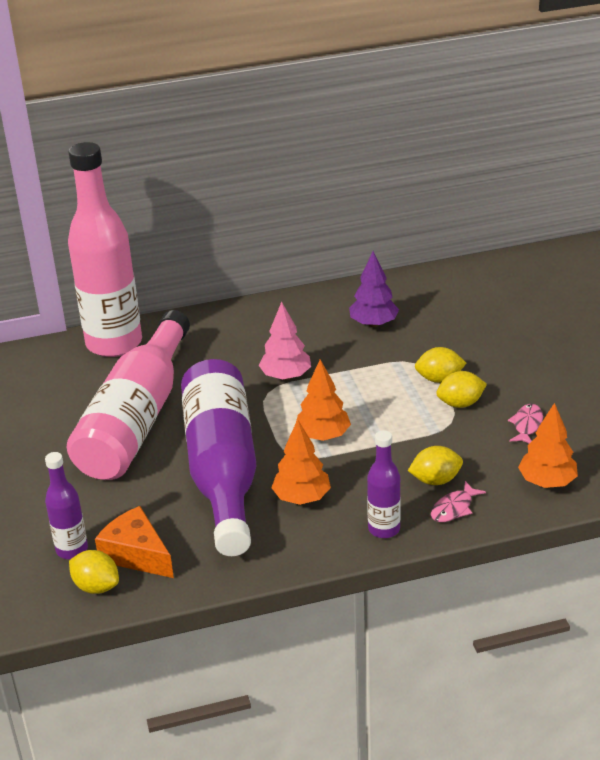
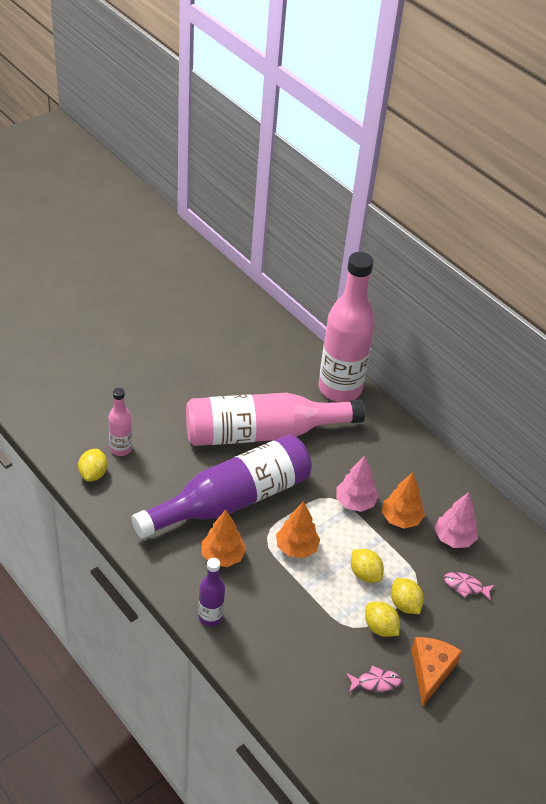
camera: 60 degrees right, 10 degrees up
(72, 550) = (121, 448): purple bottle -> pink bottle
(136, 554) = (129, 483): orange cheese -> orange cheese (430, 671)
(373, 324) = (454, 538): purple tree -> pink tree
(435, 480) = (278, 635): yellow lemon -> yellow lemon (365, 574)
(454, 508) = (252, 656): pink fish -> pink fish (465, 586)
(546, 482) = (310, 713): orange tree -> orange tree (400, 519)

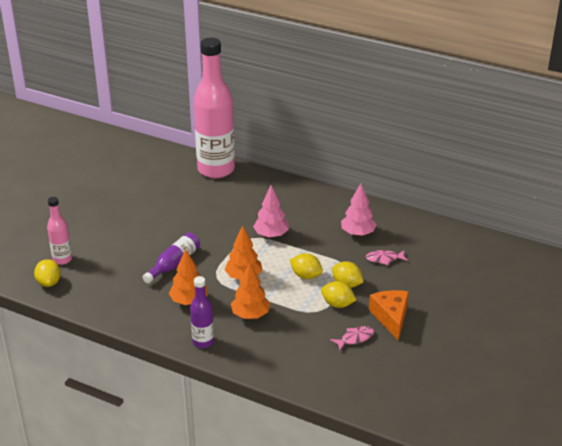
camera: 20 degrees left, 10 degrees down
(231, 500) = (174, 264): purple bottle -> purple bottle, size x0.46
(263, 433) = (173, 214): pink bottle -> none
(400, 519) = (311, 234): orange tree -> orange tree (250, 315)

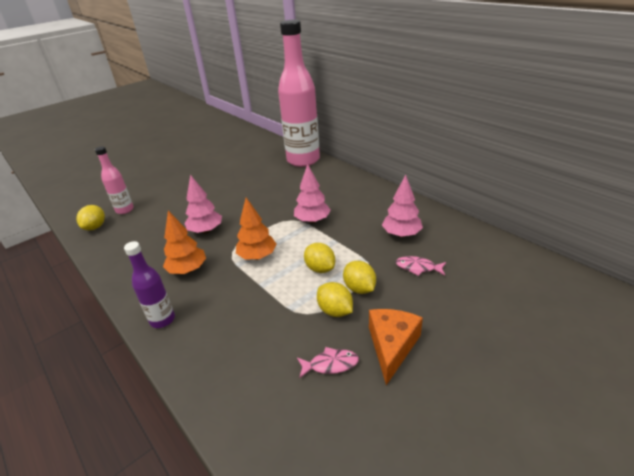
camera: 25 degrees right, 0 degrees up
(174, 264) = (206, 231): purple bottle -> pink tree
(250, 315) = (233, 300): orange tree -> none

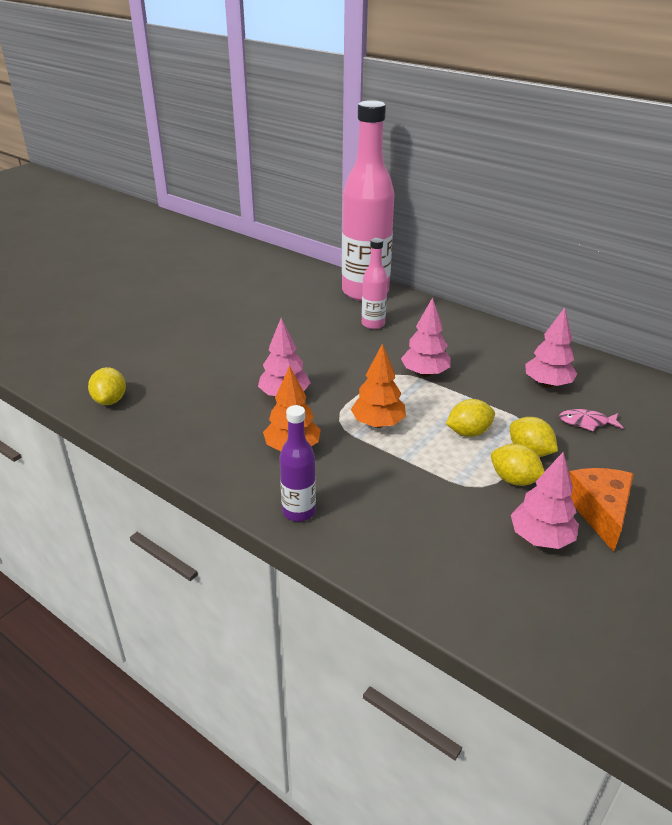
camera: 15 degrees left, 0 degrees up
(125, 210) = (139, 373): pink bottle -> pink bottle (373, 324)
(320, 268) = (468, 432): yellow lemon -> yellow lemon turned 60 degrees counterclockwise
(330, 364) = (540, 538): pink fish -> pink tree

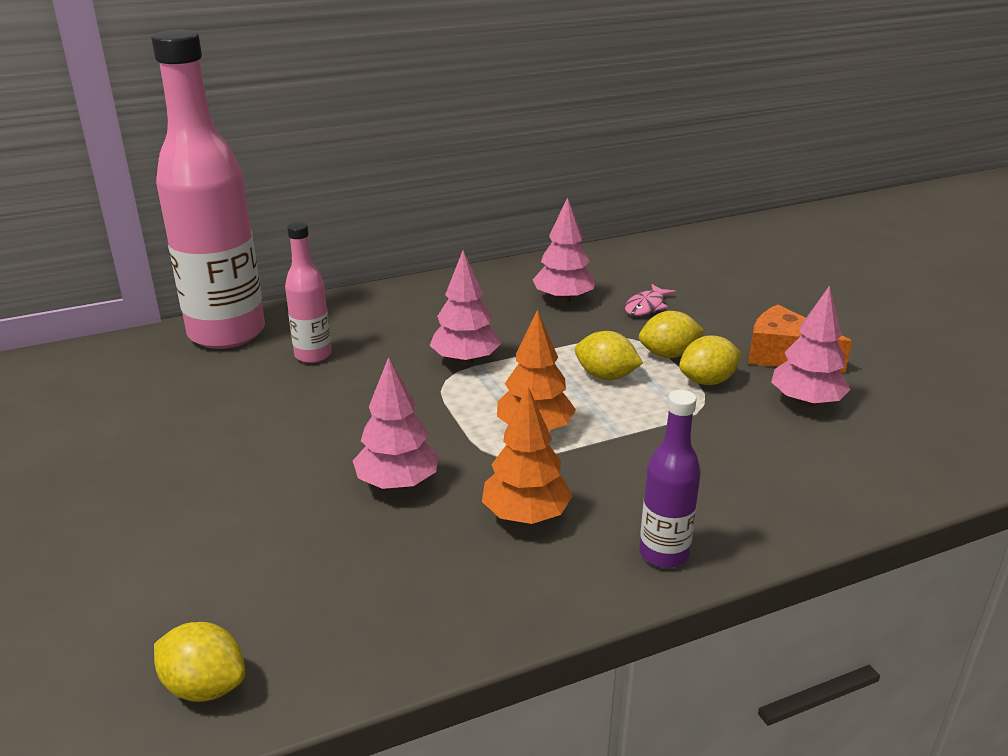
camera: 60 degrees left, 5 degrees down
(468, 432) = (606, 376): yellow lemon -> yellow lemon turned 75 degrees counterclockwise

